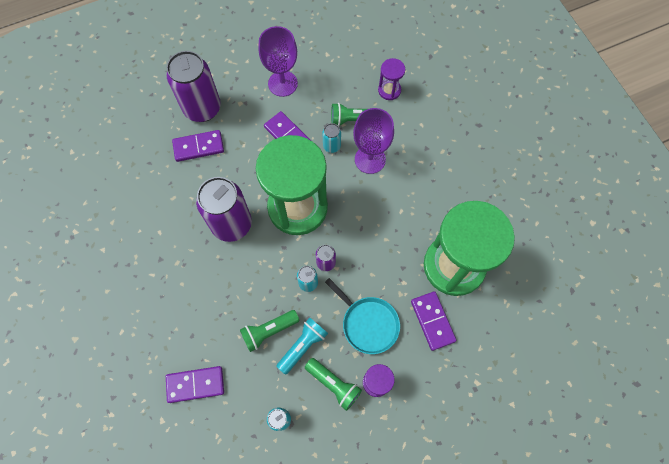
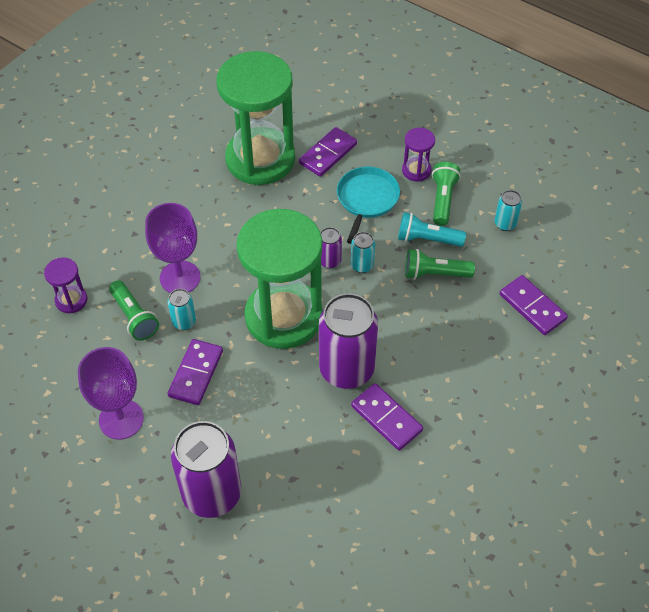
camera: 120 degrees left, 15 degrees down
(198, 147) = (270, 464): purple domino -> purple domino (386, 418)
(269, 331) = (435, 274): green flashlight -> green flashlight turned 150 degrees clockwise

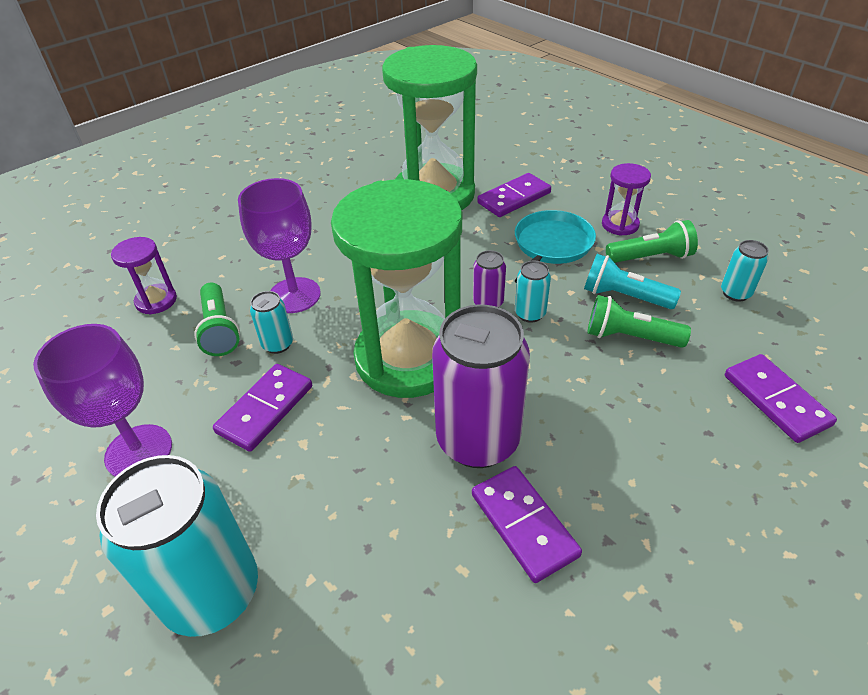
camera: 15 degrees right, 10 degrees down
(212, 494) = (212, 593): purple can -> turquoise can
(443, 200) = (650, 257): green flashlight -> green flashlight turned 60 degrees clockwise

